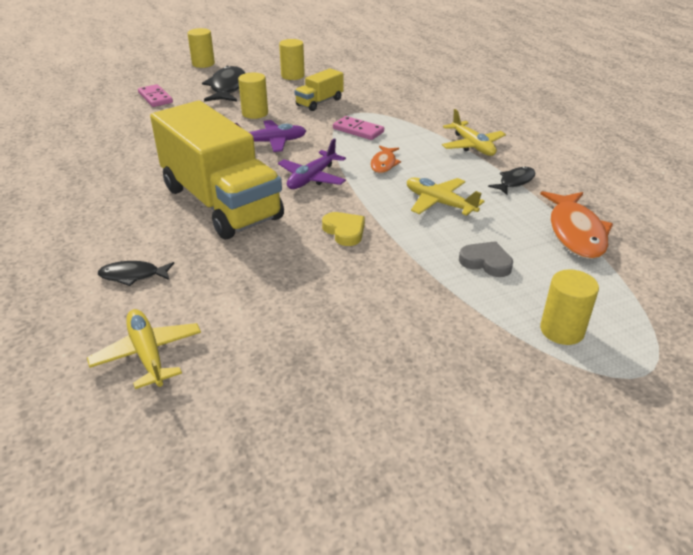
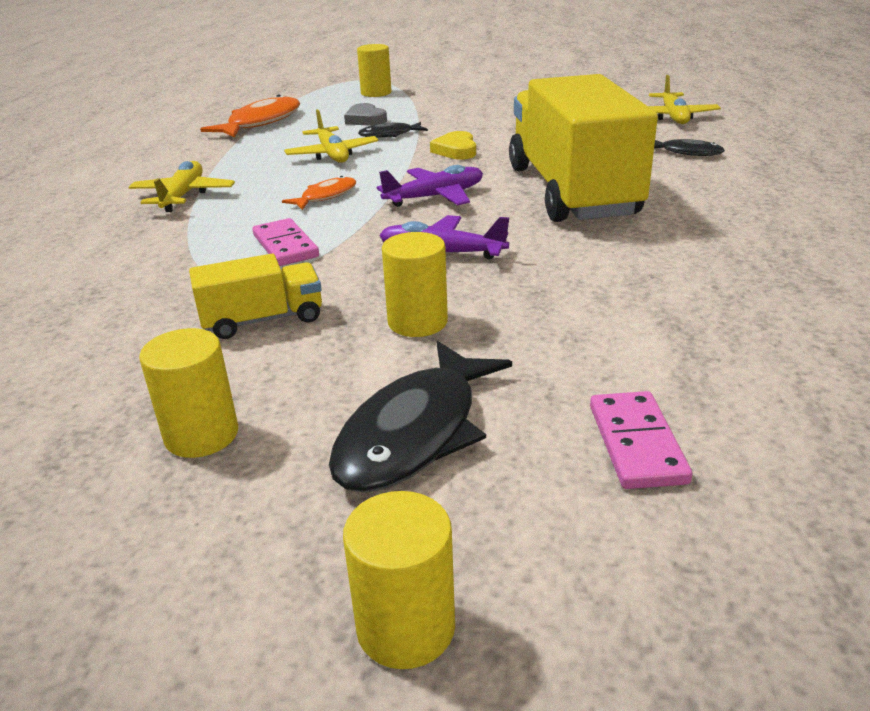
camera: 150 degrees left, 5 degrees down
(515, 182) = (224, 157): black fish -> black fish (389, 135)

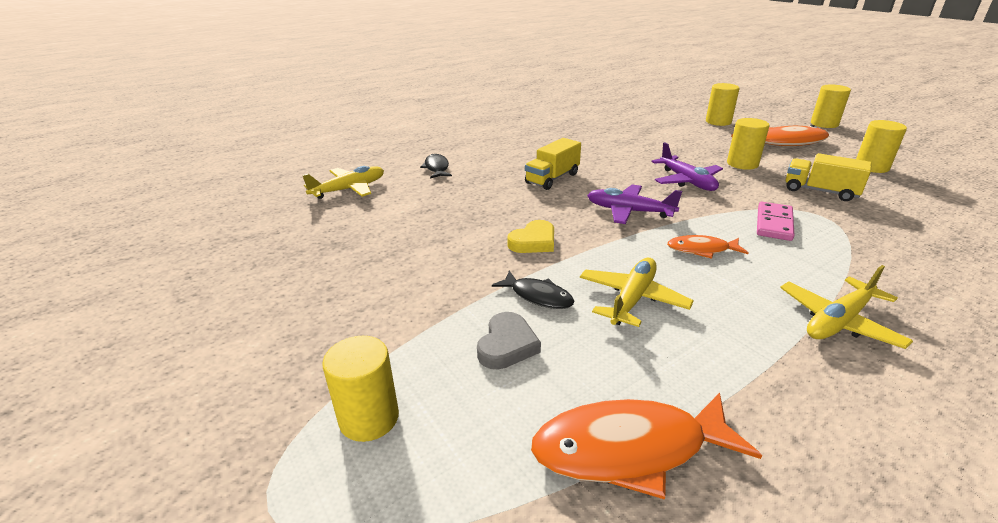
camera: 130 degrees left, 0 degrees up
(414, 432) = (784, 143): black fish -> orange fish
(571, 191) = (552, 178): yellow truck -> yellow truck, size x0.44
(636, 443) = (718, 122): pink domino -> yellow cylinder

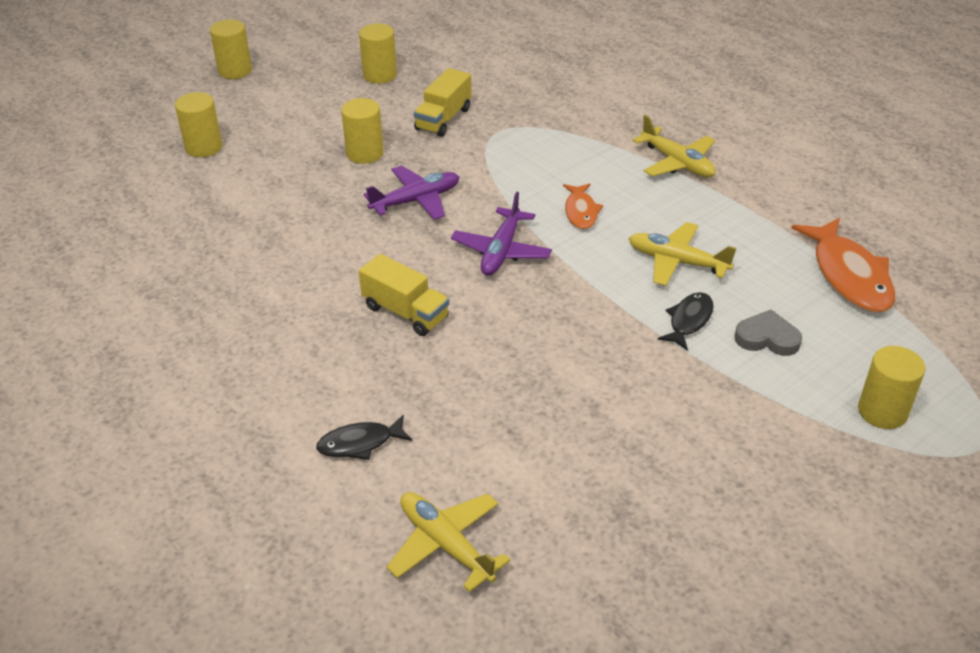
camera: 95 degrees left, 10 degrees up
(533, 242) = (584, 326): yellow heart -> none
(774, 223) = (520, 161): pink domino -> none
(784, 143) = (298, 112): orange fish -> none

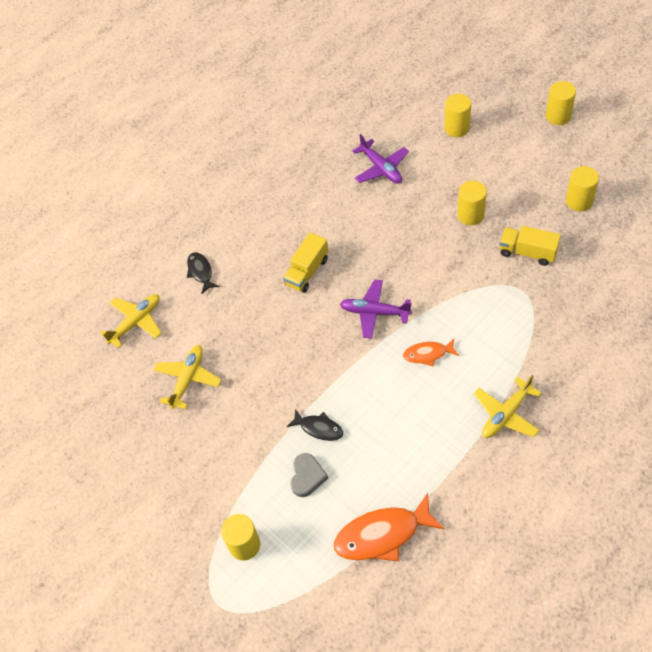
camera: 90 degrees right, 15 degrees up
(416, 200) = (421, 255): purple plane -> purple plane (381, 168)
(677, 262) = (380, 418): yellow plane -> yellow plane (188, 379)

